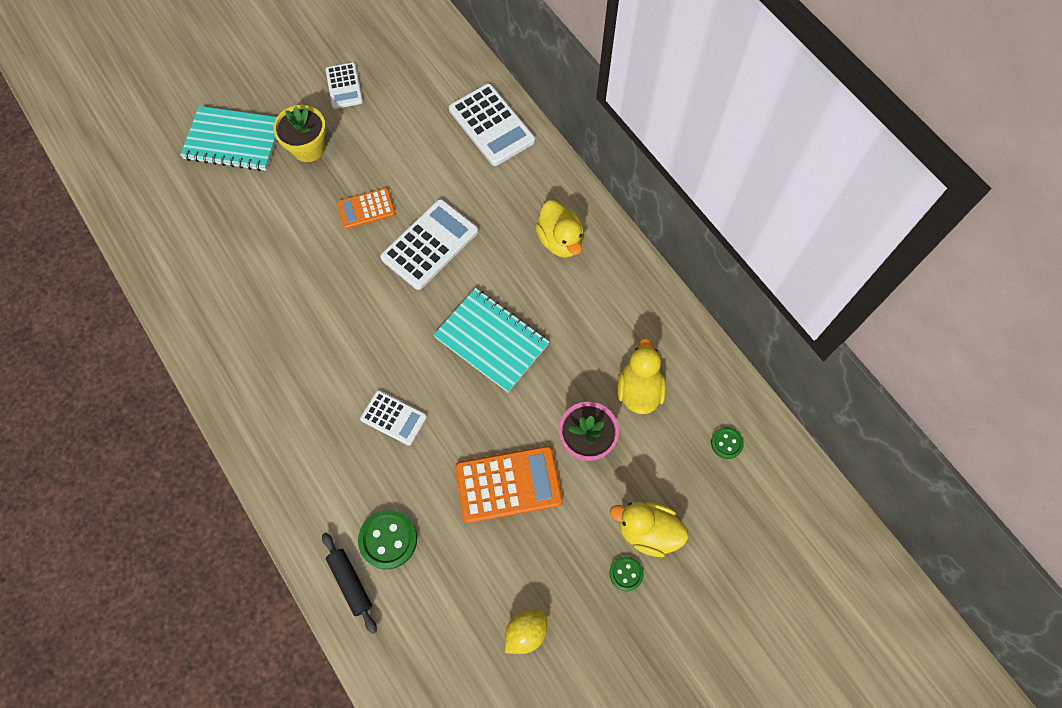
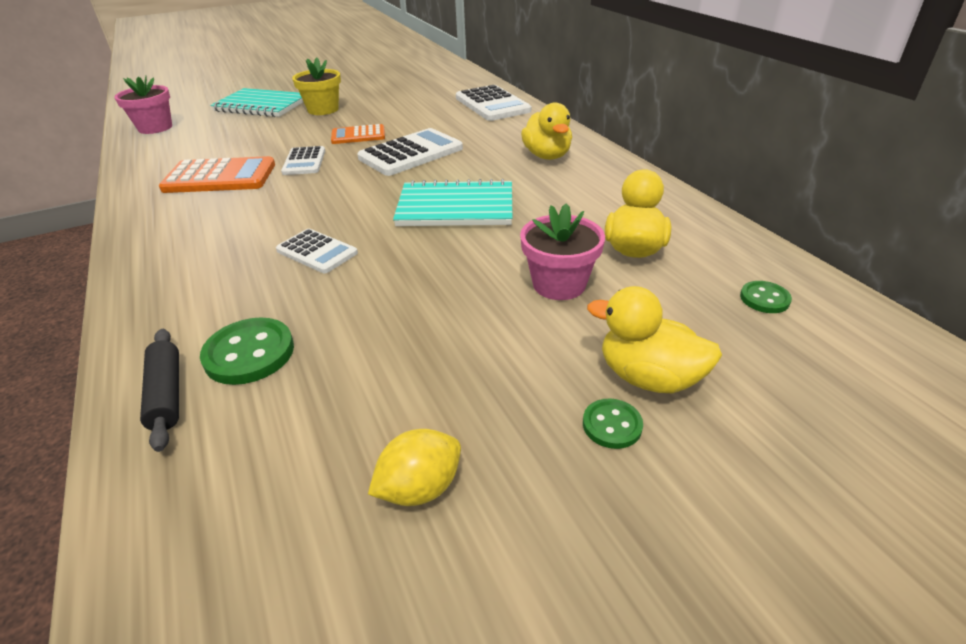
camera: 10 degrees right, 30 degrees down
(137, 204) = (155, 128): none -> pink flower pot
(344, 86) = (370, 88): white calculator -> white calculator (304, 162)
(491, 341) = (455, 207): turquoise notebook -> turquoise notebook turned 45 degrees counterclockwise
(508, 484) = (442, 314): orange calculator -> orange calculator (220, 177)

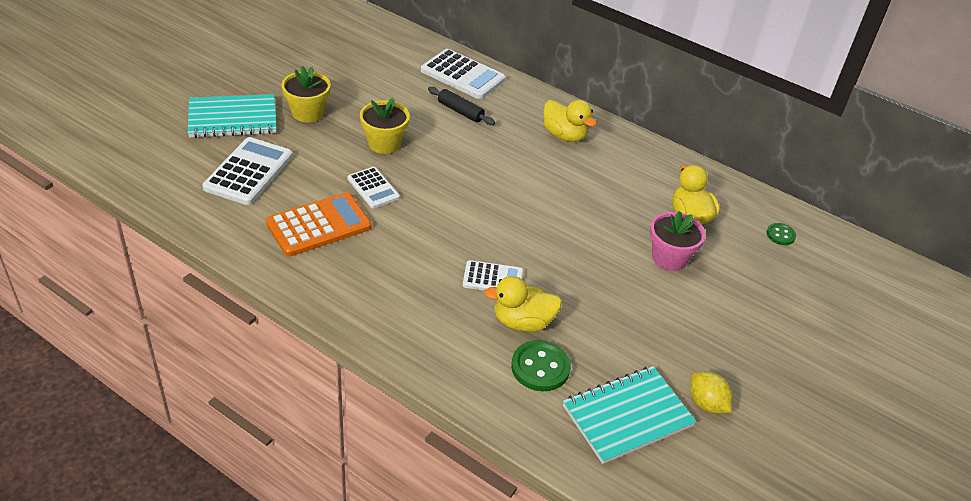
camera: 35 degrees left, 5 degrees up
(155, 128) = (157, 176): pink flower pot -> none
(167, 394) = (524, 409): black rolling pin -> black rolling pin (460, 111)
(358, 135) = (384, 143): orange calculator -> yellow flower pot
(411, 153) = (455, 157): white calculator -> white calculator (248, 172)
(420, 488) = (706, 403): yellow lemon -> yellow lemon turned 60 degrees counterclockwise
(455, 207) = (547, 209): turquoise notebook -> turquoise notebook (627, 416)
(612, 425) = (762, 339): green button -> none
(648, 377) = (759, 306): yellow duck -> yellow duck (522, 322)

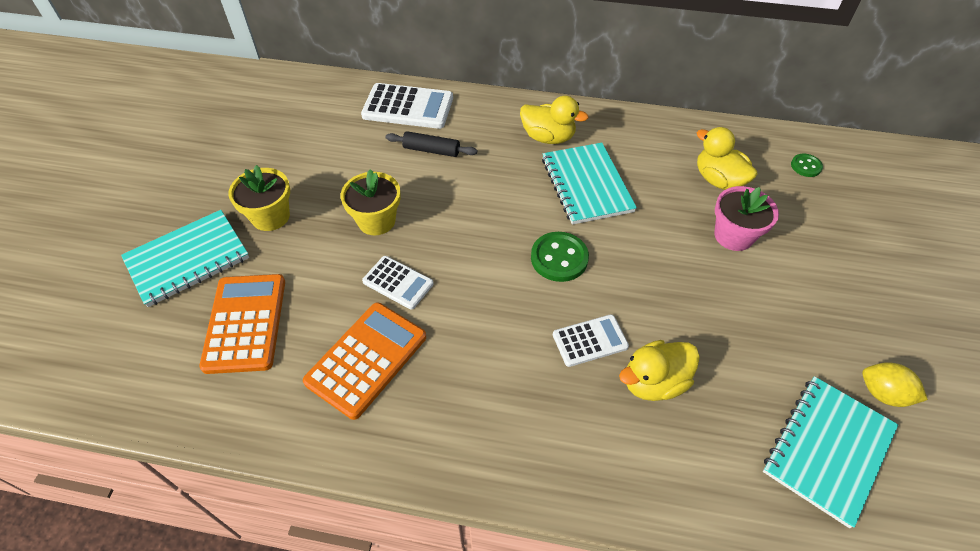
camera: 20 degrees left, 10 degrees up
(248, 172) = (245, 323): white calculator -> orange calculator
(540, 367) = (708, 432): green button -> green button (559, 258)
(571, 179) = (587, 185): none -> turquoise notebook

